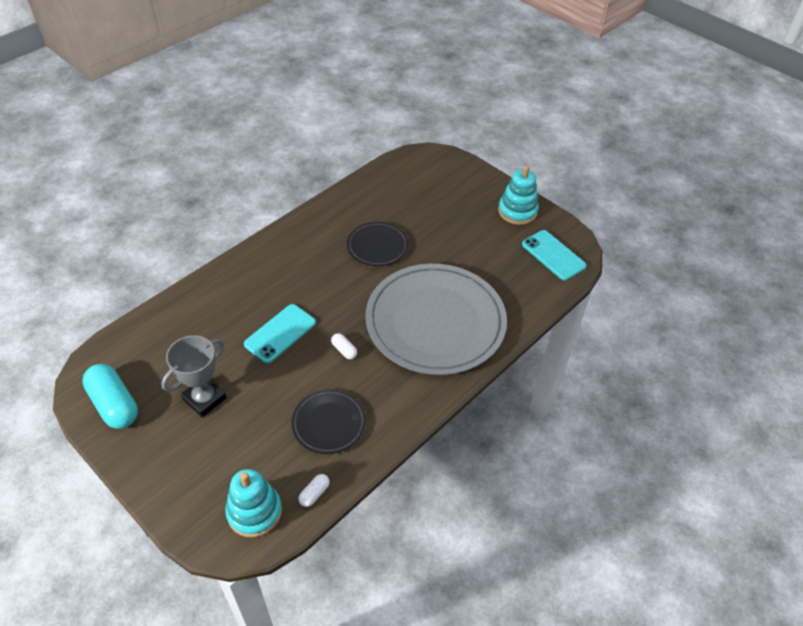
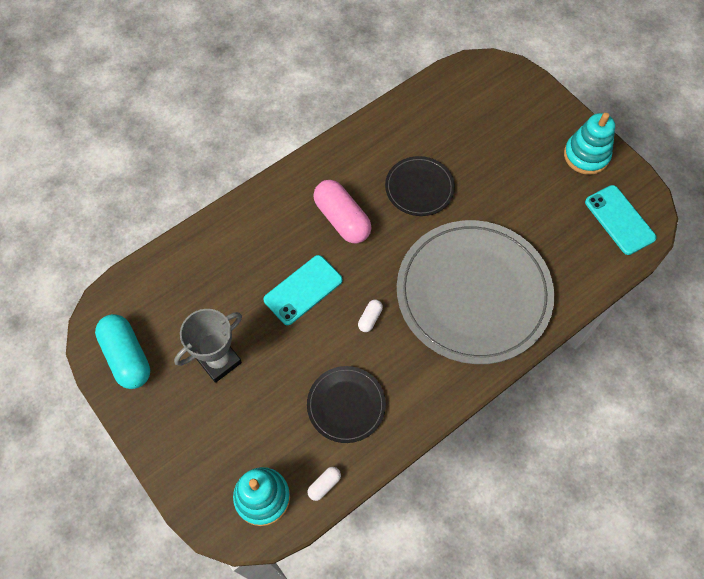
camera: 10 degrees right, 15 degrees up
(311, 275) = (342, 219): none -> pink capsule
(344, 350) = (370, 318): white capsule -> white capsule turned 60 degrees clockwise

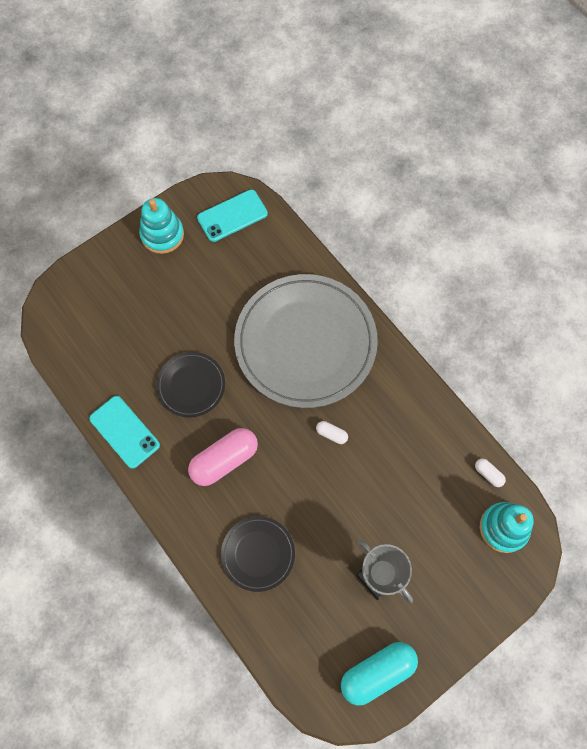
camera: 90 degrees left, 5 degrees up
(303, 290) = (302, 497): turquoise phone -> turquoise phone (124, 432)
(346, 405) = (416, 456): black plate -> black plate (258, 554)

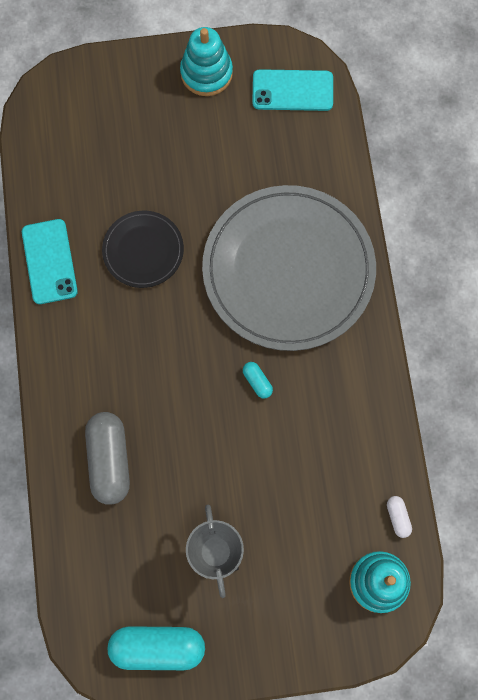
camera: 30 degrees right, 5 degrees up
(224, 460) = (131, 346): pink capsule -> none
(258, 554) = (110, 460): black plate -> grey capsule
(331, 434) = (257, 382): white capsule -> turquoise capsule

